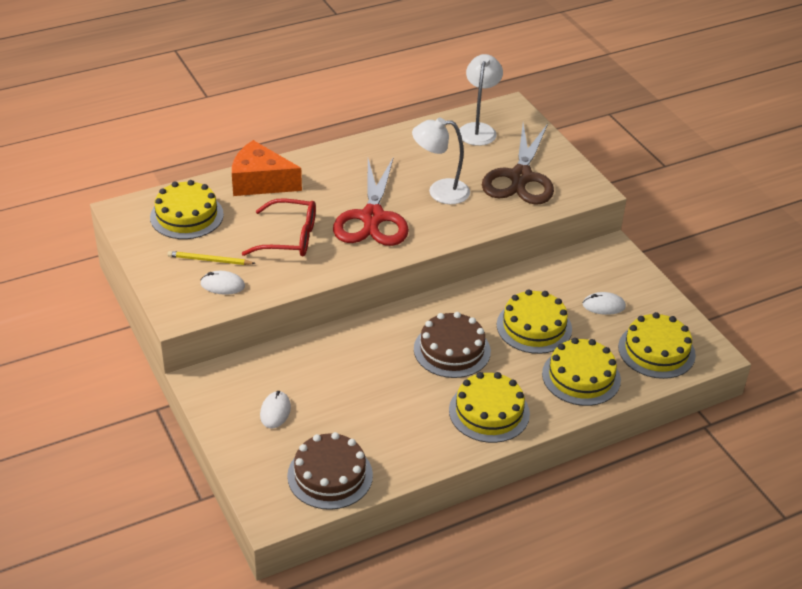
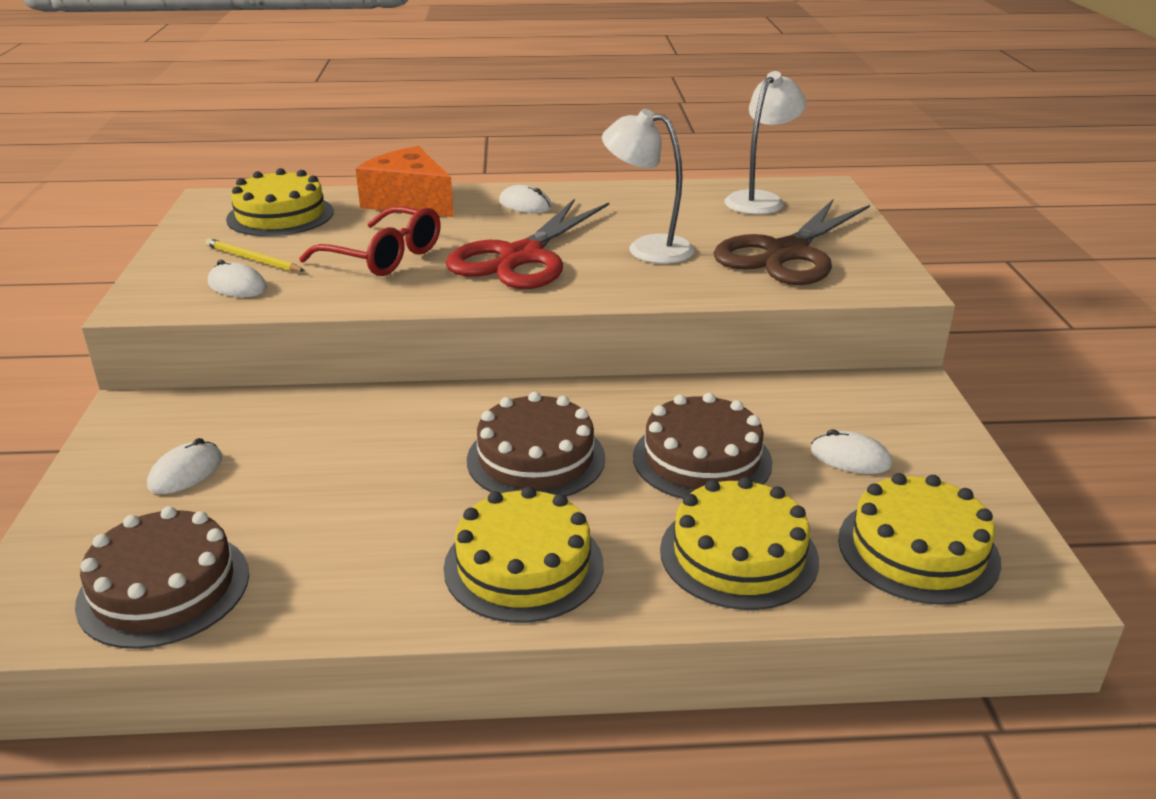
camera: 25 degrees right, 10 degrees down
(338, 168) = (525, 205): none -> white mouse
(534, 327) = (702, 459): yellow cake -> brown cake

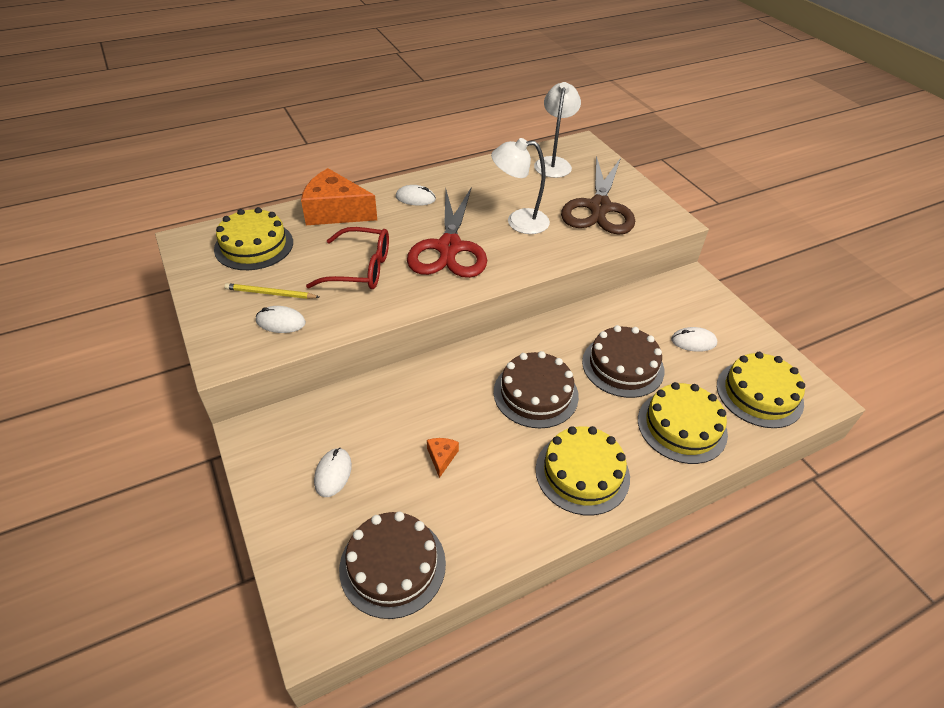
camera: 25 degrees left, 15 degrees up
(338, 493) = (441, 457): none -> orange cheese

